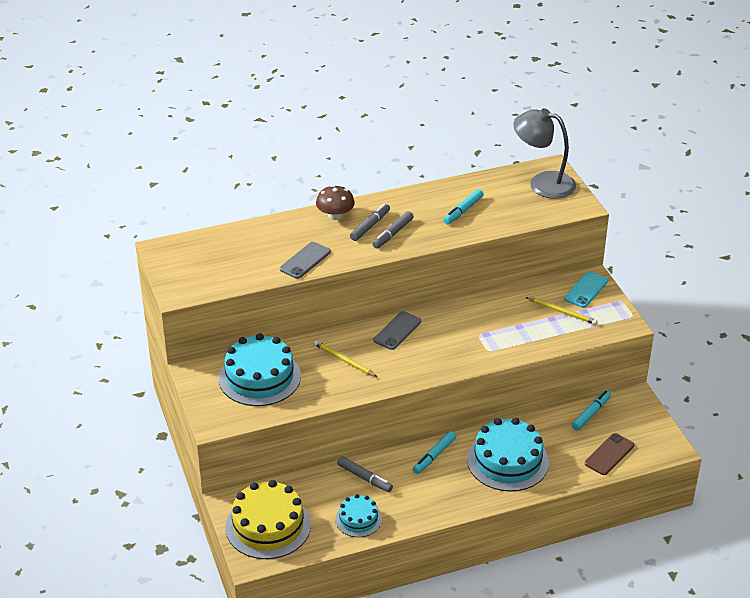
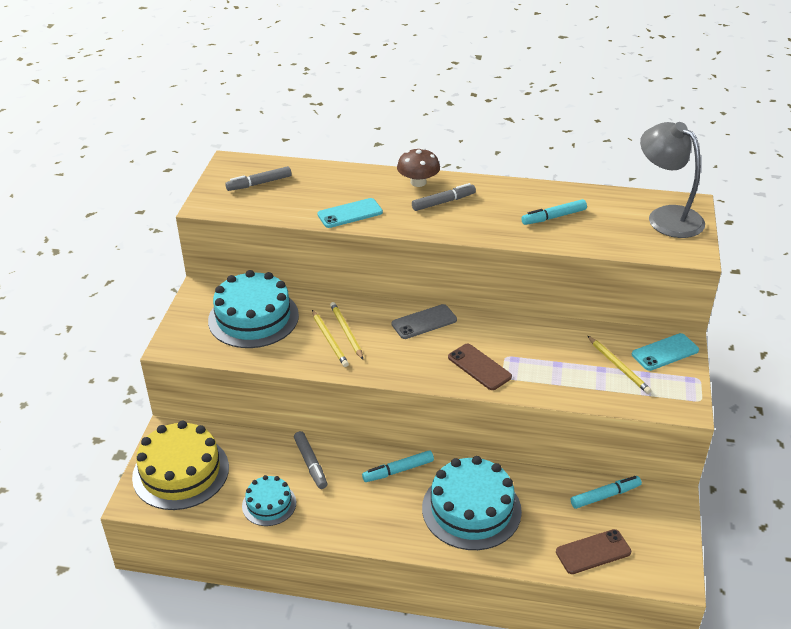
camera: 30 degrees right, 0 degrees up
(305, 260) = (350, 213): grey phone -> turquoise phone
(337, 372) = (329, 340): none -> yellow pencil
(393, 234) = (459, 216): grey marker -> grey marker (259, 183)
(466, 350) = (479, 367): none -> brown phone

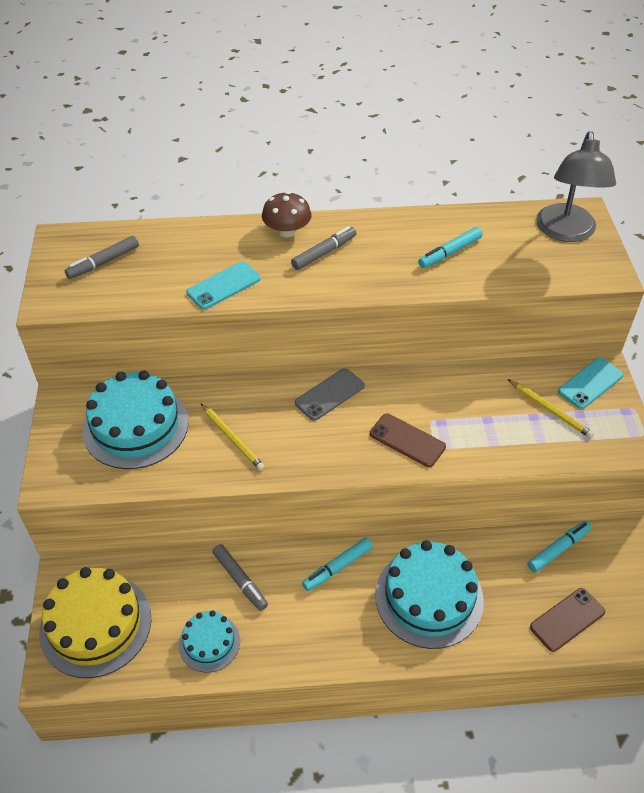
camera: 15 degrees left, 10 degrees up
(346, 331) = (247, 423): yellow pencil -> none
(666, 216) = (566, 232): grey lamp -> grey lamp turned 120 degrees counterclockwise

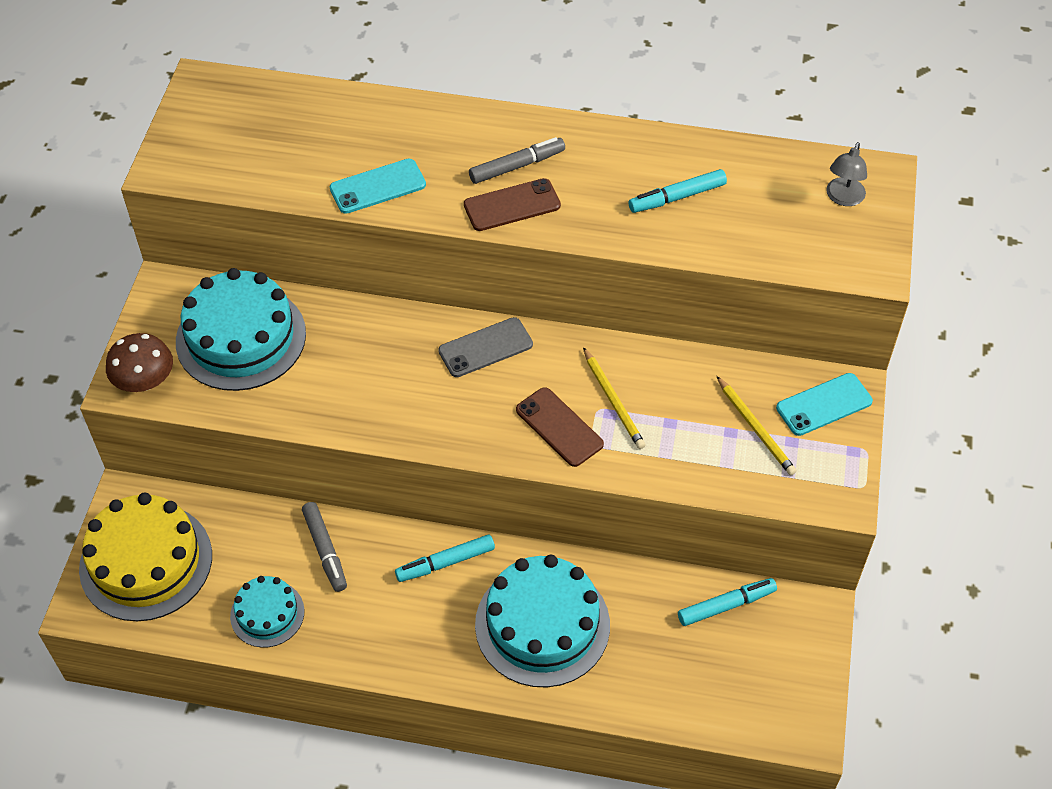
camera: 15 degrees right, 5 degrees up
(103, 262) = (244, 126): grey marker -> none
(232, 438) = (349, 378): yellow pencil -> yellow pencil (613, 401)
(287, 231) = (481, 127): brown mushroom -> brown mushroom (145, 380)
(566, 232) = (843, 198): grey lamp -> grey lamp, size x0.49
(567, 619) = (701, 691): brown phone -> brown phone (512, 205)

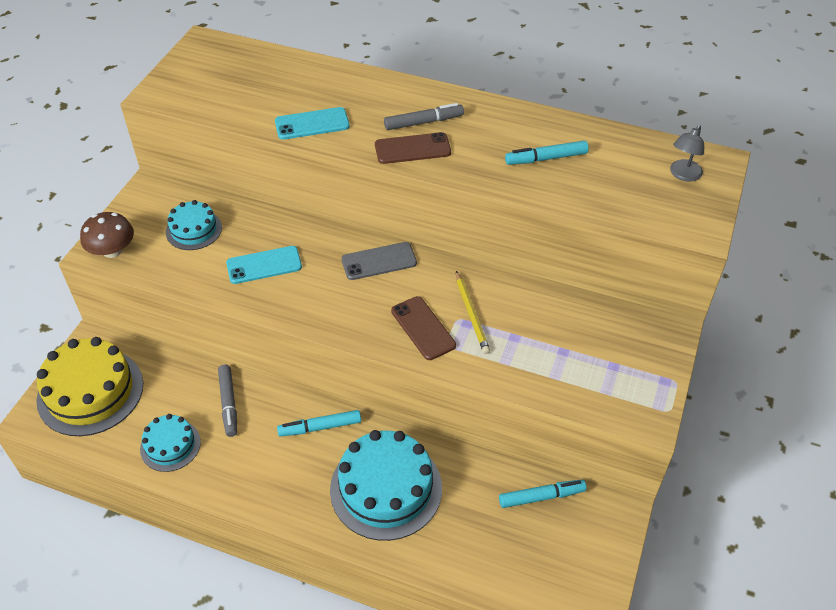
camera: 10 degrees right, 5 degrees down
(241, 337) = (194, 230): turquoise cake -> turquoise cake, size x0.55
(756, 428) = (585, 351): yellow pencil -> none
(824, 405) = (646, 341): turquoise phone -> turquoise phone (264, 265)

